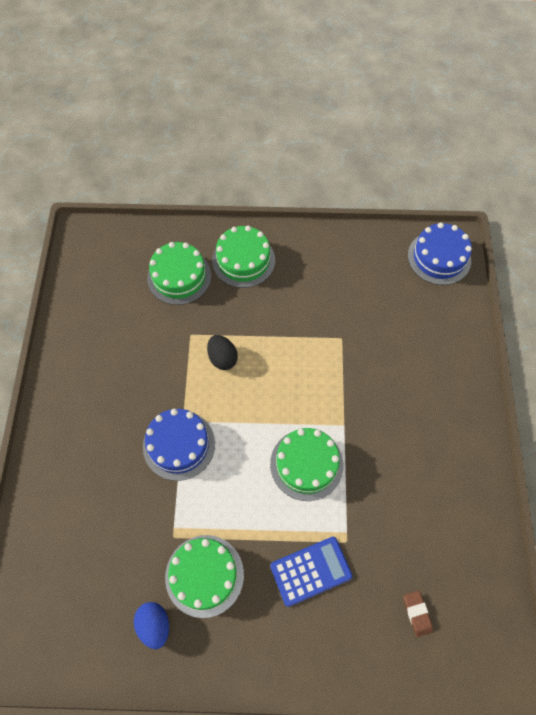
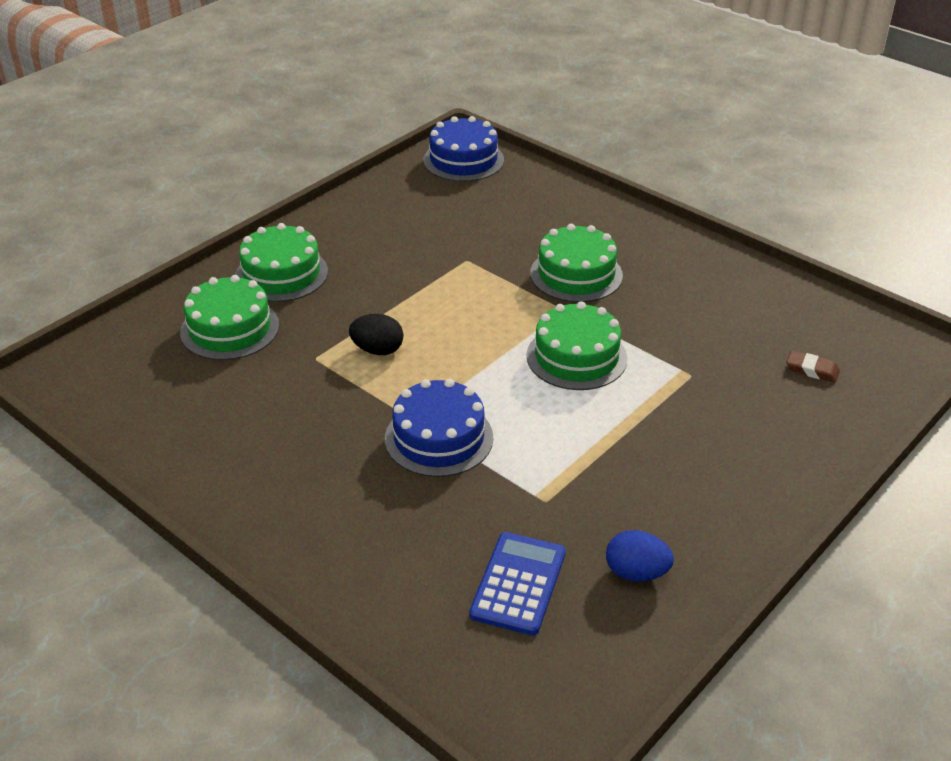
camera: 50 degrees left, 25 degrees down
(204, 575) = (619, 499): green cake -> green cake (576, 274)
(310, 571) = (697, 416): blue calculator -> blue calculator (518, 584)

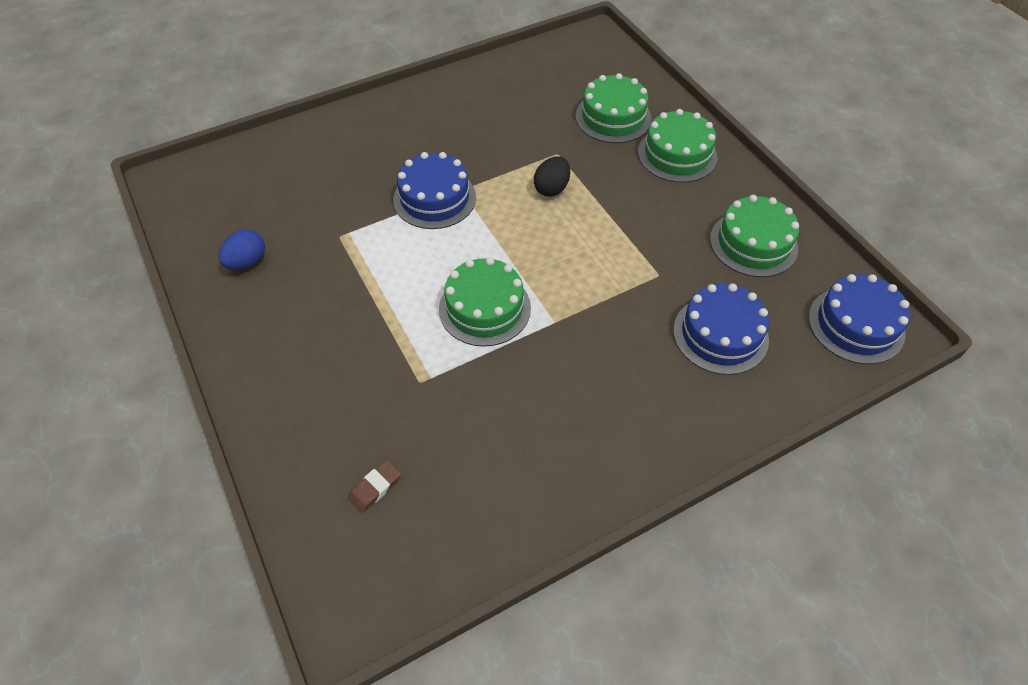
camera: 110 degrees right, 15 degrees up
(517, 220) = (720, 334): none -> blue cake
(518, 584) = (281, 201): blue calculator -> none
(576, 274) = (607, 351): green cake -> green cake (753, 243)

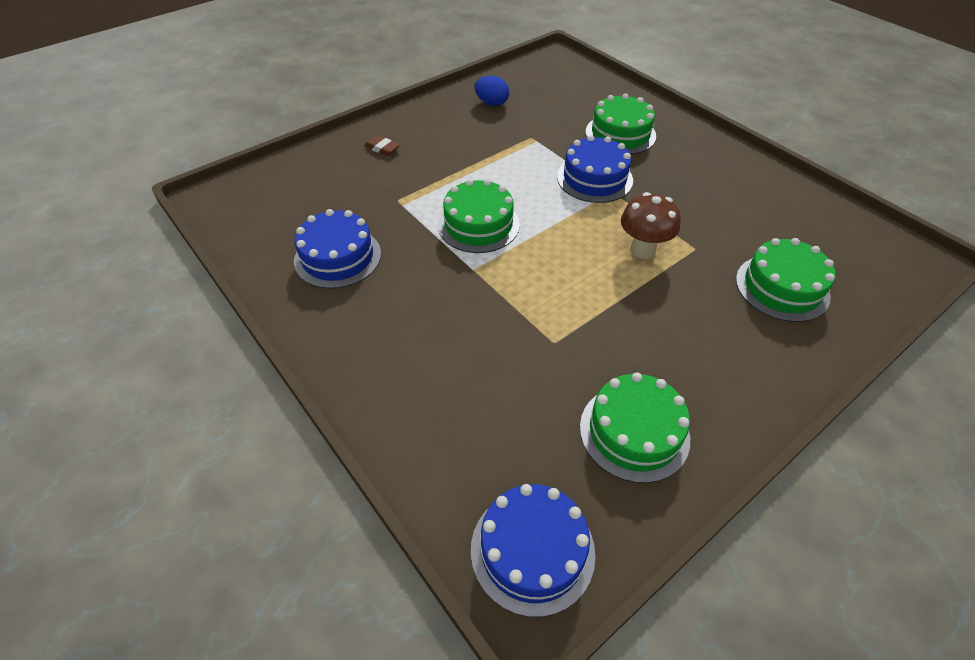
camera: 80 degrees right, 5 degrees down
(375, 487) = (306, 194): brown eraser -> brown eraser (382, 148)
(551, 188) = (642, 250): black egg -> brown mushroom
(677, 154) = (752, 350): green cake -> green cake (620, 134)
(720, 334) = (485, 400): blue cake -> blue cake (338, 257)

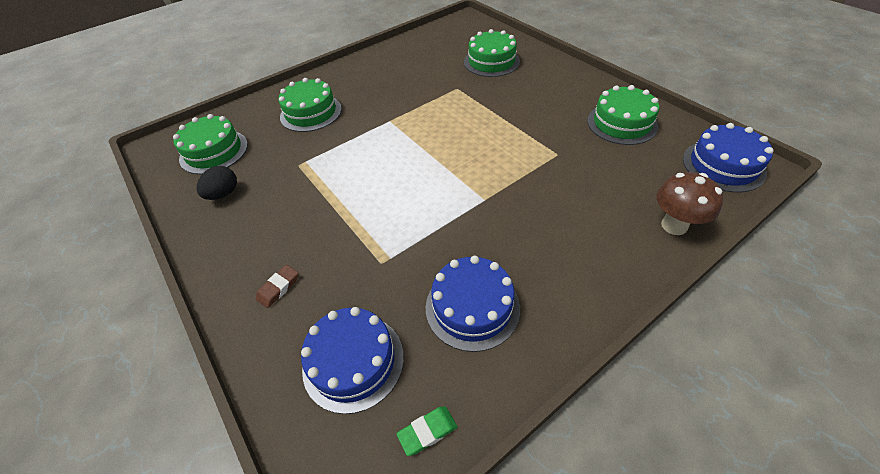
camera: 85 degrees left, 0 degrees up
(240, 232) = (427, 431): none -> green eraser
(478, 224) = (425, 198): green cake -> green cake (214, 151)
(491, 103) = (223, 194): blue egg -> black egg
(594, 178) = (370, 129): blue cake -> blue cake (353, 361)
(642, 250) = (458, 110): brown mushroom -> brown mushroom (674, 225)

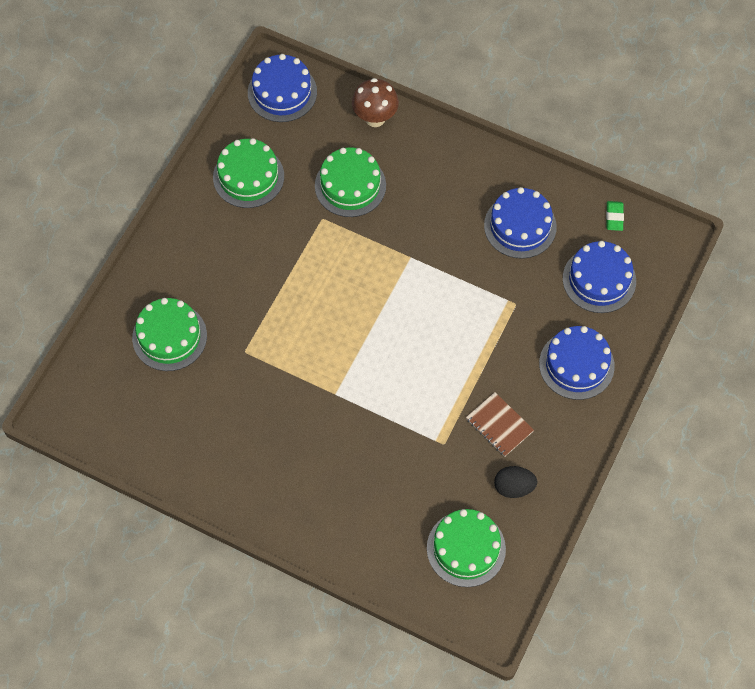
camera: 120 degrees left, 15 degrees up
(278, 288) = (576, 365): brown eraser -> blue cake
(279, 204) = (499, 425): none -> brown notebook
(311, 113) = (357, 489): green cake -> green cake (350, 185)
(427, 431) = (614, 217): green eraser -> green eraser turned 60 degrees clockwise

